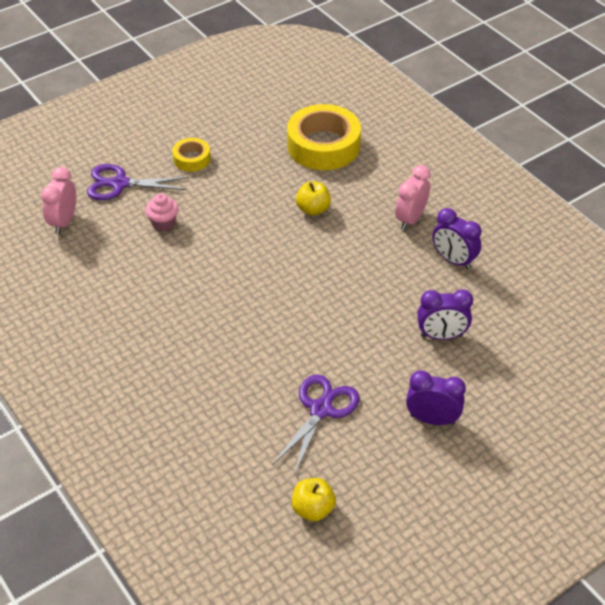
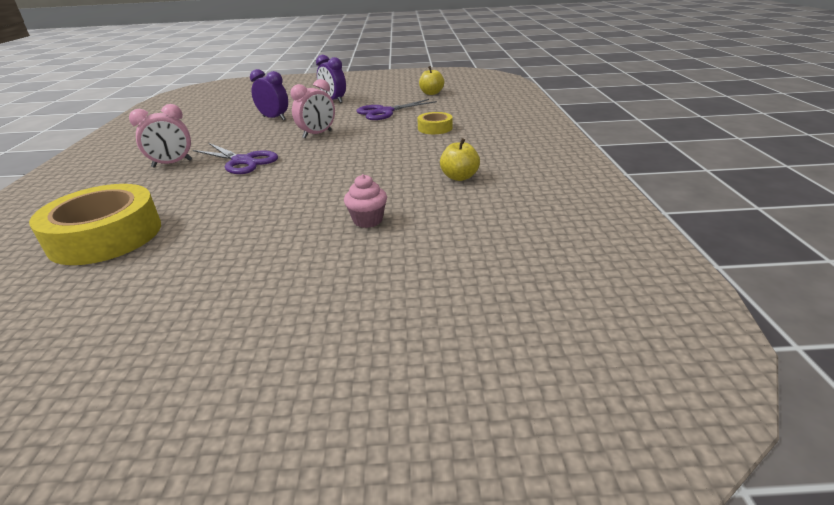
camera: 145 degrees left, 15 degrees down
(64, 222) = (482, 258): pink clock -> pink clock (317, 134)
(120, 184) = (372, 278): purple scissors -> purple scissors (242, 161)
(192, 159) = (249, 276): yellow tape -> yellow tape (435, 128)
(313, 209) = (222, 189): yellow apple -> yellow apple (459, 177)
(453, 260) = (198, 140): purple clock -> none

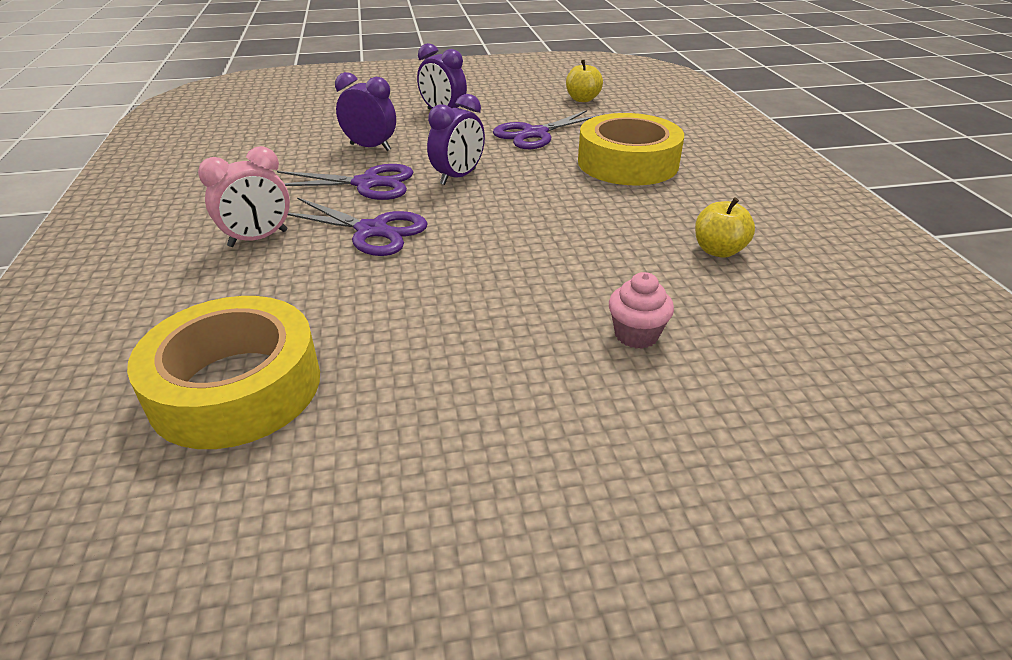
camera: 10 degrees left, 5 degrees up
(258, 137) = (367, 184): none -> purple scissors
(317, 134) = (458, 177): pink clock -> purple clock
(435, 128) = (627, 163): yellow tape -> yellow tape, size x1.98

